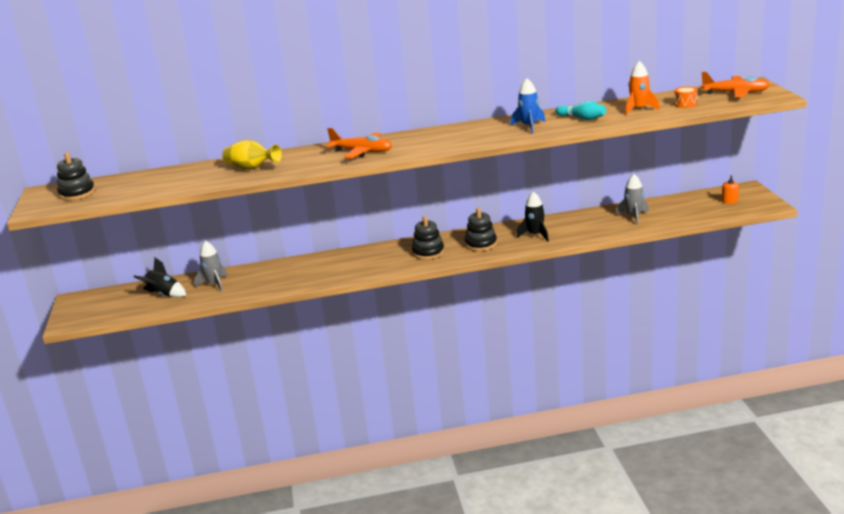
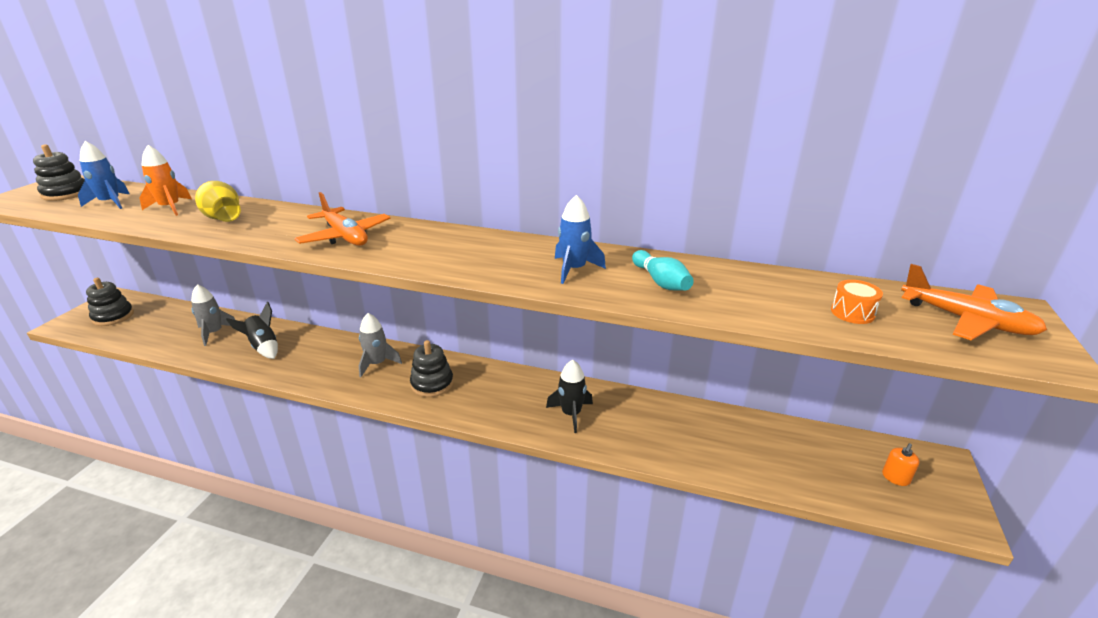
camera: 25 degrees right, 5 degrees up
(135, 186) = (110, 203): none -> blue rocket
(164, 295) = (166, 326): black rocket -> black rocket (263, 347)
(481, 244) = (497, 398): black stacking toy -> black stacking toy (113, 316)
(633, 217) = (724, 441): grey rocket -> grey rocket (377, 363)
(639, 109) = (764, 295): orange rocket -> orange rocket (170, 208)

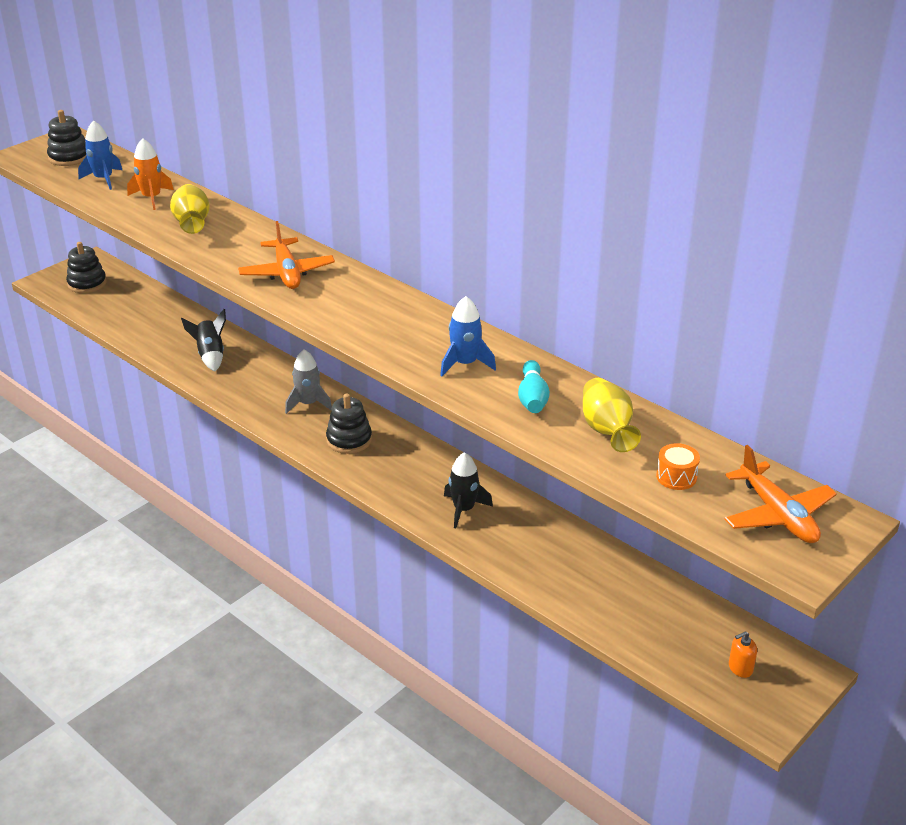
camera: 25 degrees right, 5 degrees up
(214, 333) = (171, 327): grey rocket -> none
(750, 291) = (607, 430): none -> yellow vase

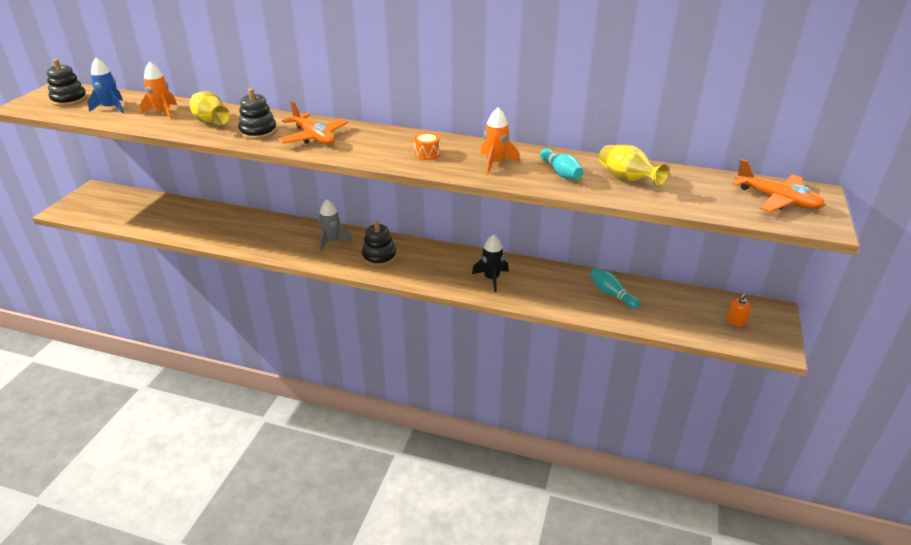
camera: 25 degrees left, 0 degrees up
(87, 283) = (100, 204): black stacking toy -> black stacking toy (258, 132)
(210, 355) = (235, 229): black rocket -> none
(465, 364) = (495, 163): blue rocket -> orange rocket
(601, 578) = (611, 294): none -> turquoise bowling pin
(676, 477) = (697, 195): orange drum -> orange drum (427, 154)

